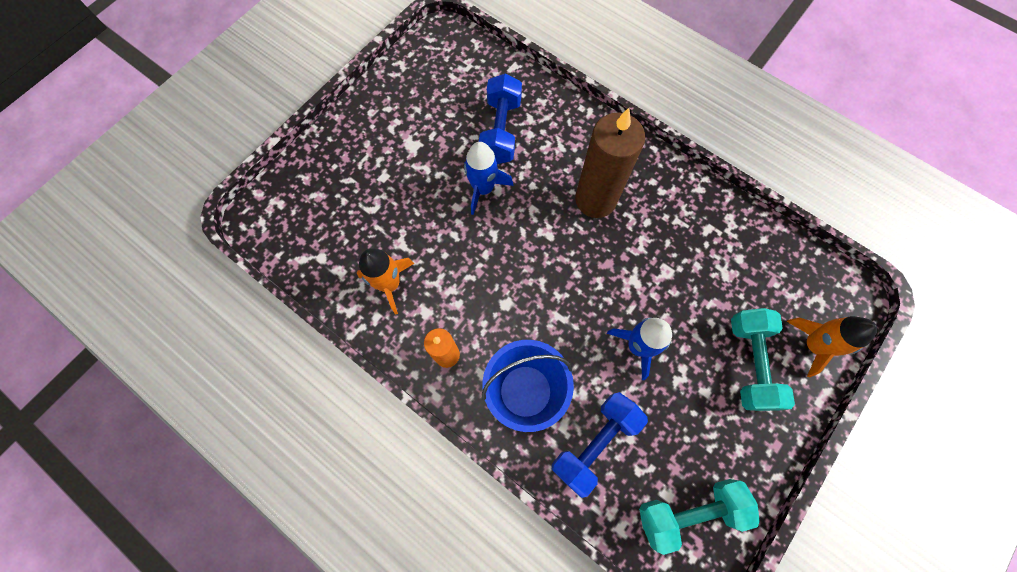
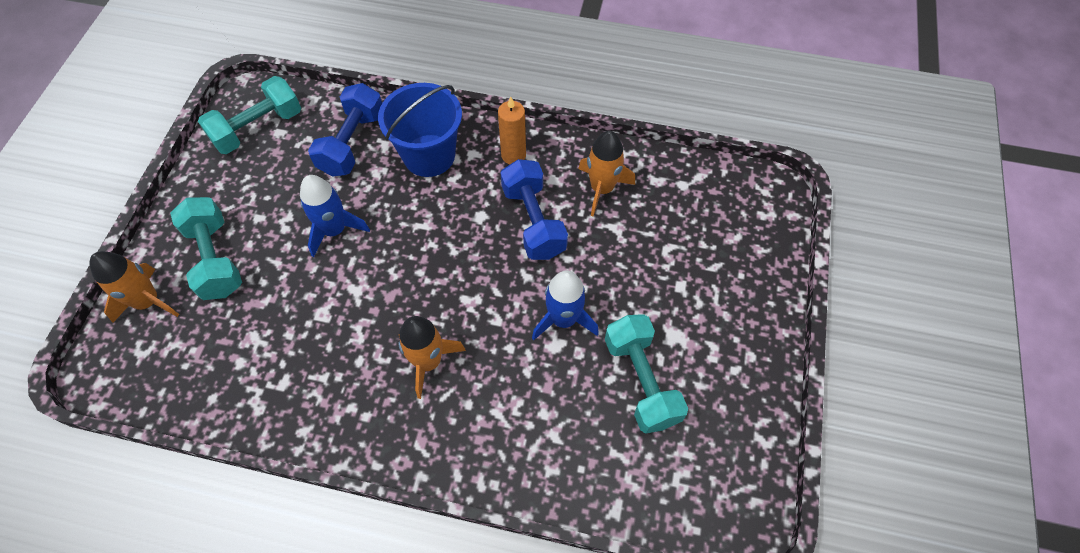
camera: 155 degrees right, 10 degrees down
(454, 127) = (641, 381): none -> turquoise dumbbell
(501, 131) = (582, 401): blue dumbbell -> blue dumbbell (533, 221)
(595, 200) = (428, 361): brown candle -> orange rocket

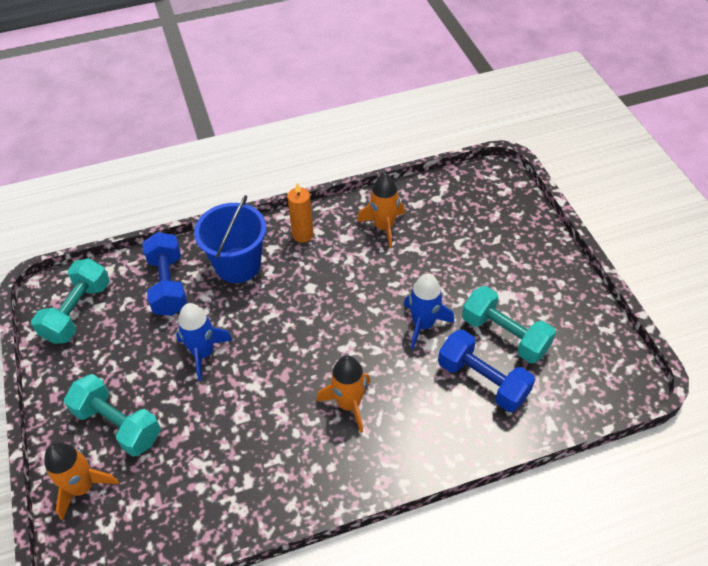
camera: 30 degrees left, 10 degrees down
(533, 221) = (352, 271): blue dumbbell -> blue dumbbell (482, 381)

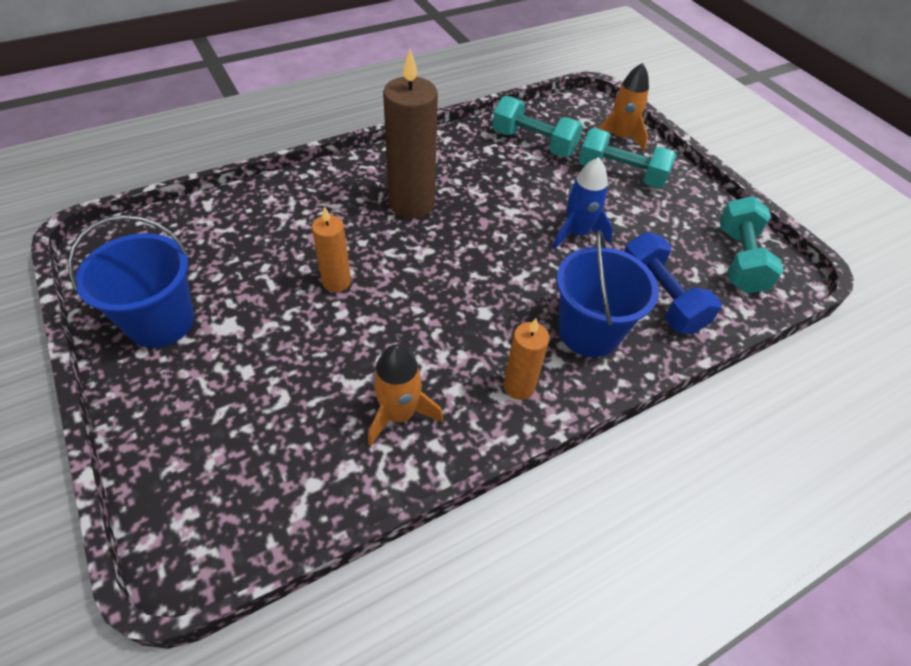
camera: 165 degrees right, 0 degrees up
(349, 404) = (411, 204): orange rocket -> brown candle
(423, 324) = (336, 282): blue rocket -> orange candle
(482, 381) = (271, 233): blue dumbbell -> none
(504, 335) = (237, 279): turquoise dumbbell -> turquoise dumbbell (533, 143)
(554, 303) = (161, 322): none -> blue bucket

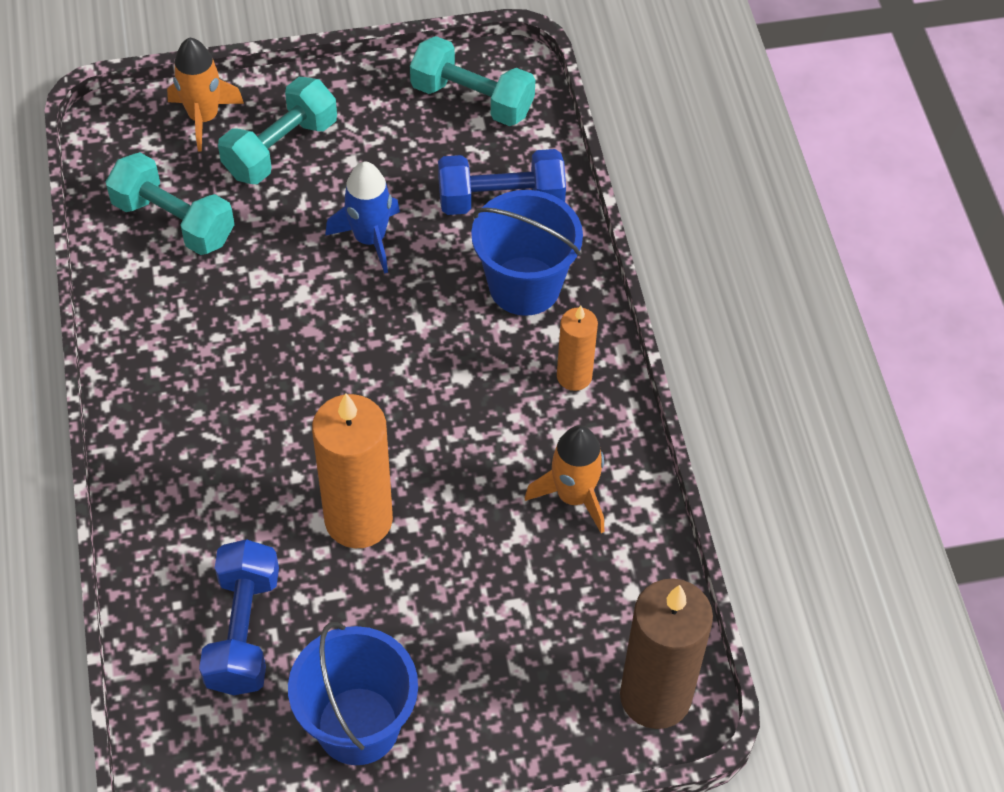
camera: 70 degrees left, 5 degrees up
(232, 244) = (243, 631): none -> blue dumbbell
(336, 282) = (358, 519): orange candle -> orange candle, size x1.82
(411, 204) = (244, 403): brown candle -> brown candle (655, 696)
(533, 143) = (174, 221): turquoise dumbbell -> turquoise dumbbell turned 75 degrees clockwise

